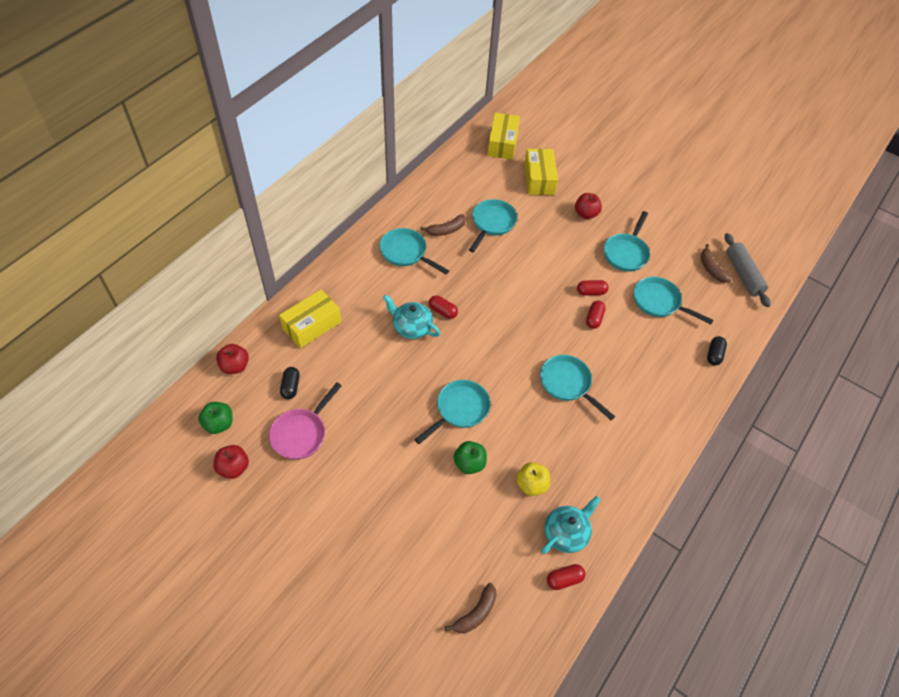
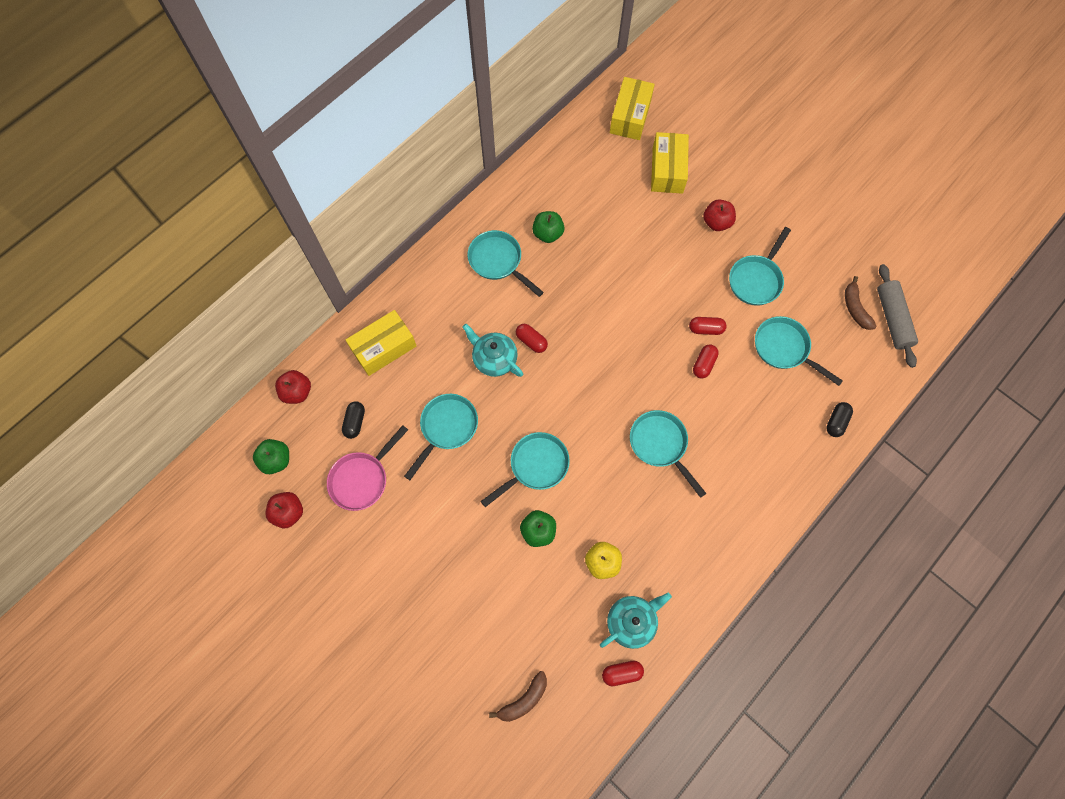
camera: 10 degrees right, 15 degrees up
(446, 230) = (548, 234): brown banana -> green apple
(492, 223) = (603, 229): turquoise pan -> turquoise pan (446, 428)

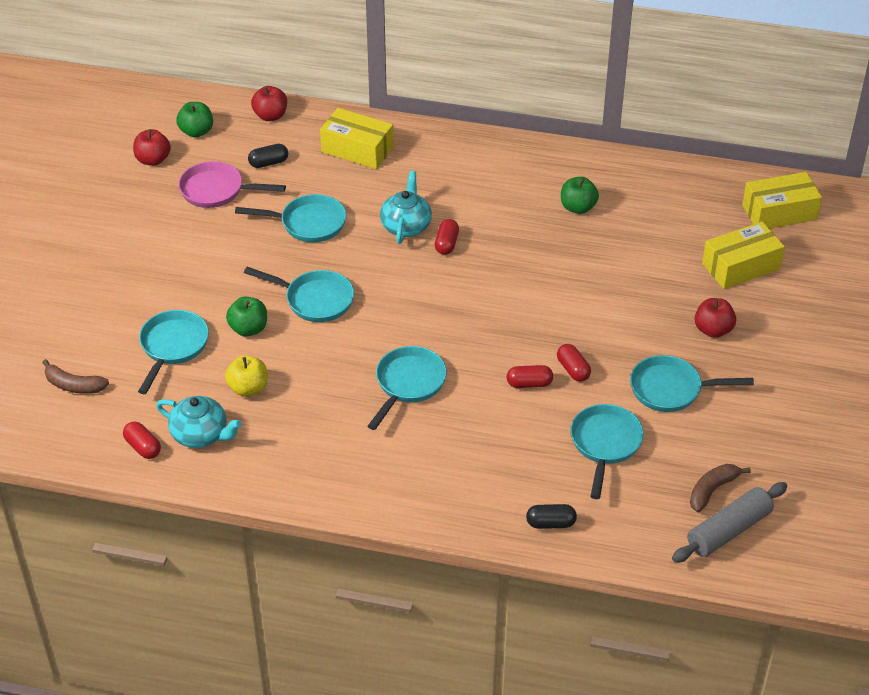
camera: 60 degrees right, 25 degrees down
(498, 261) = (514, 186): turquoise pan -> turquoise pan (172, 347)

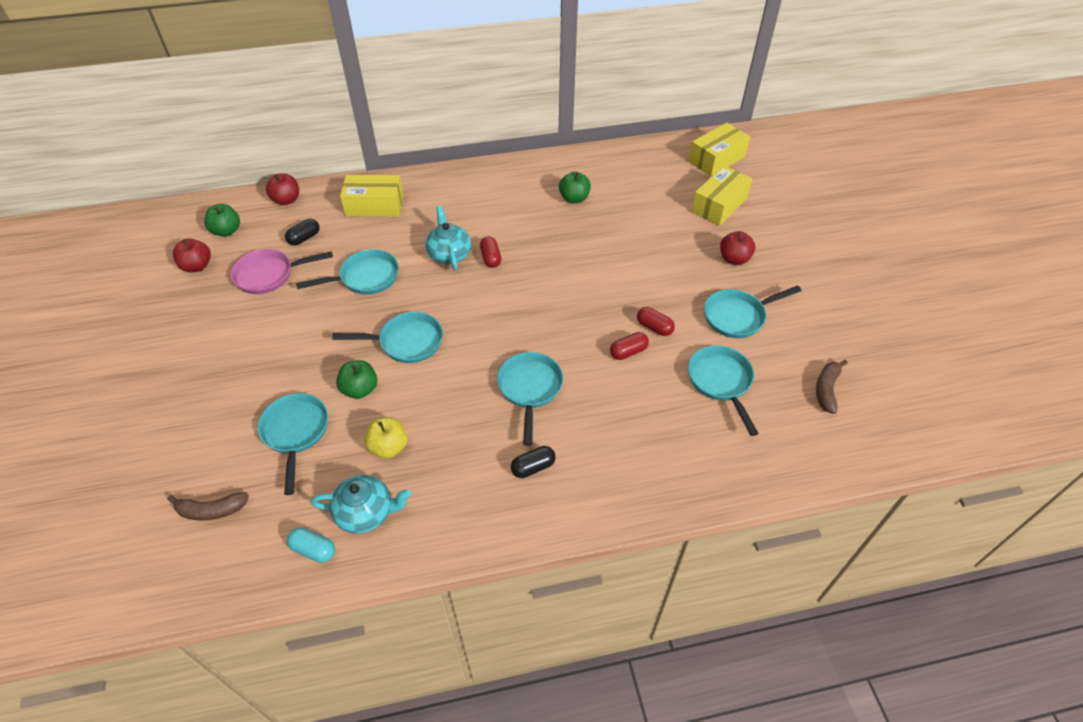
camera: 25 degrees left, 5 degrees up
(143, 447) = (313, 550): red capsule -> turquoise capsule
(550, 523) = (726, 472): black capsule -> black capsule (533, 467)
(729, 530) = (864, 420): grey rolling pin -> none

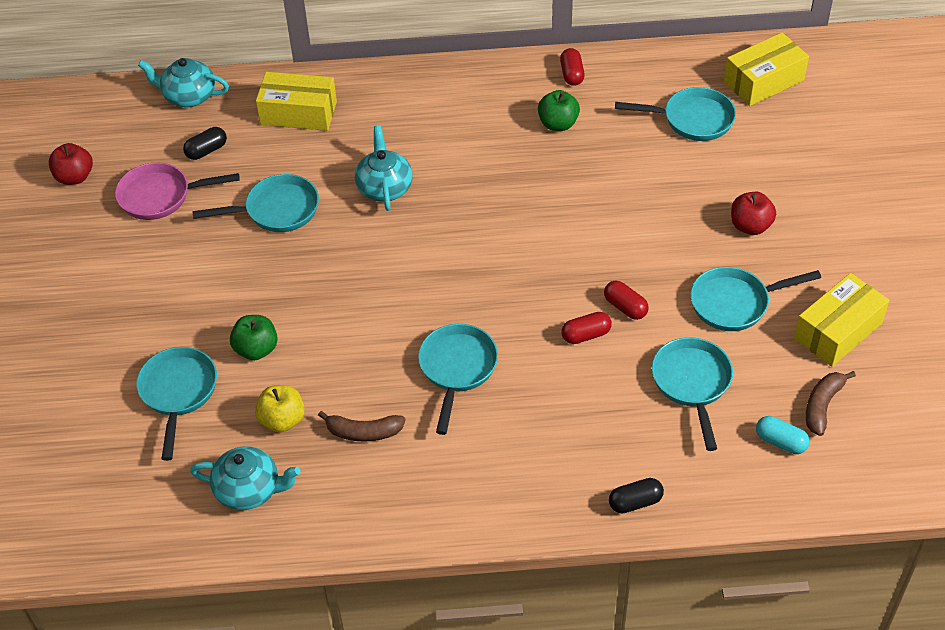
camera: 10 degrees right, 0 degrees up
(211, 510) = (80, 469): brown banana -> brown banana (363, 432)
(227, 231) = (112, 133): green apple -> none
(286, 200) = (188, 96): red apple -> turquoise teapot
(313, 550) = (188, 523): turquoise capsule -> turquoise capsule (780, 442)
(406, 342) = (317, 297): turquoise pan -> turquoise pan (692, 119)
(491, 258) = (436, 197): red capsule -> red capsule (572, 74)
(533, 467) = (445, 460): black capsule -> black capsule (635, 502)
(719, 205) = (749, 149): yellow box -> yellow box (838, 331)

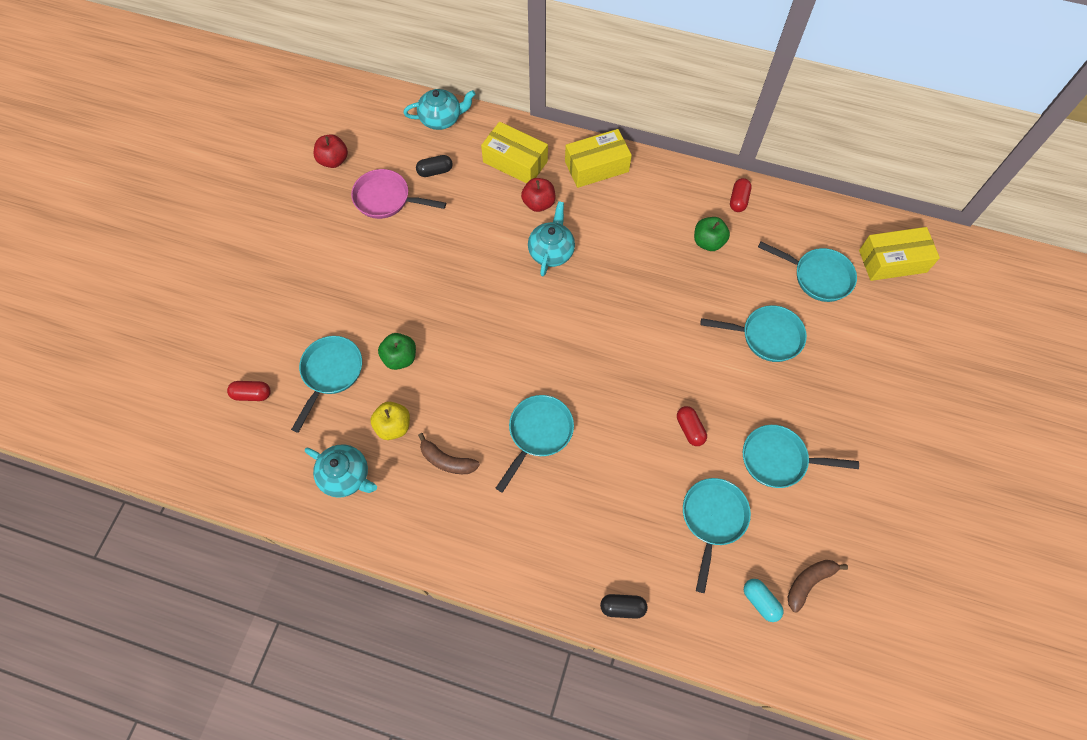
camera: 20 degrees right, 15 degrees up
(188, 96) = (441, 119): turquoise teapot -> turquoise teapot turned 135 degrees clockwise
(276, 210) = (464, 242): turquoise pan -> turquoise pan (766, 336)
(586, 335) = (648, 442): red capsule -> red capsule (252, 394)
(750, 226) = (822, 393): red apple -> red apple (538, 203)
(838, 331) = (852, 518): yellow box -> yellow box (596, 167)

